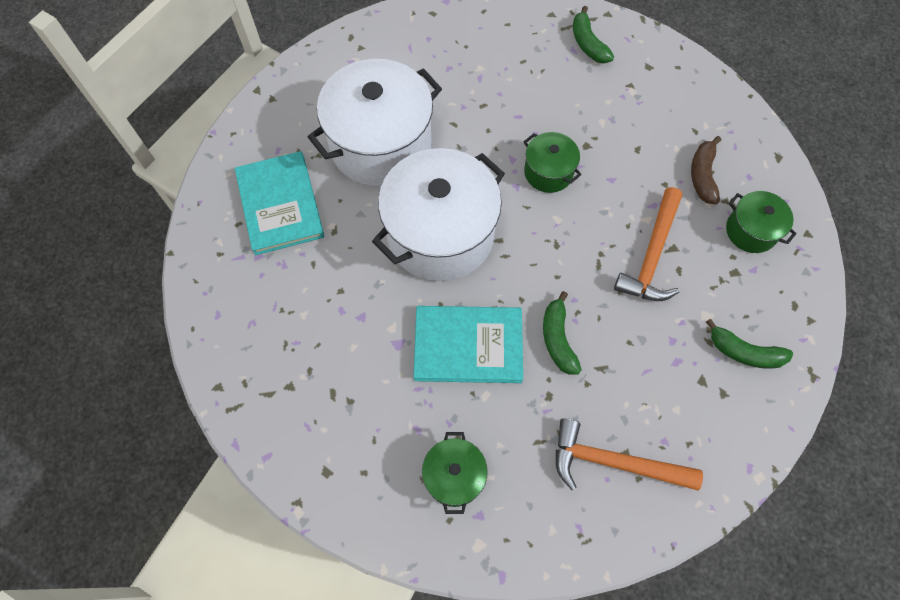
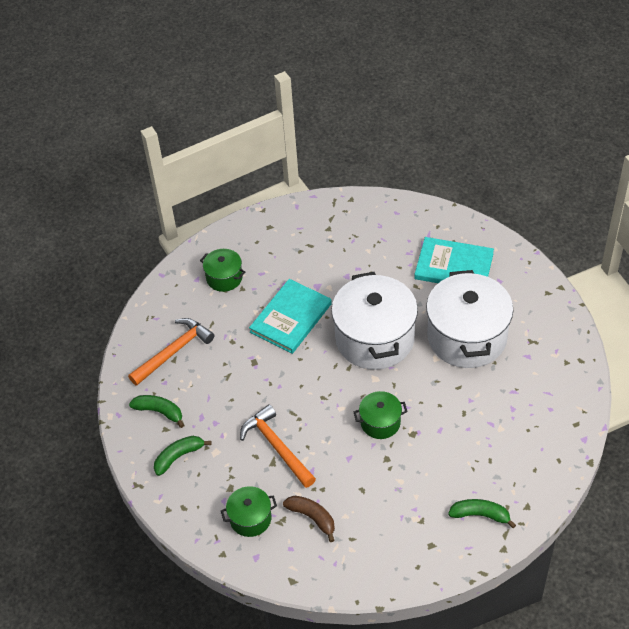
camera: 125 degrees right, 15 degrees down
(557, 339) = (261, 364): green banana -> green banana (159, 412)

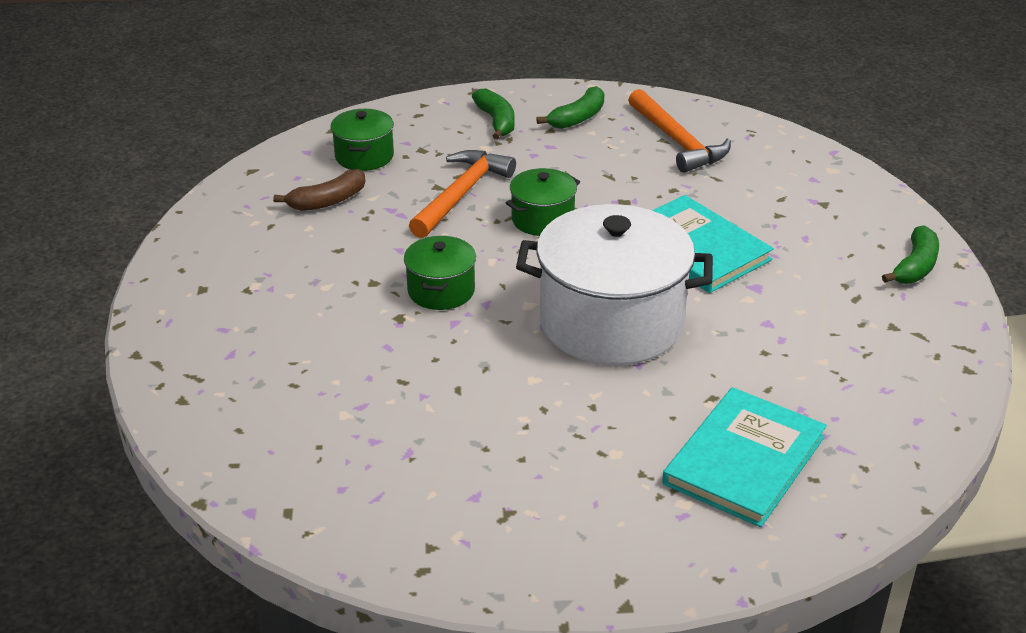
camera: 105 degrees right, 15 degrees down
(224, 278) = (807, 202): green pot -> green pot (542, 219)
(276, 446) = (462, 194): orange hammer -> orange hammer turned 45 degrees counterclockwise
(467, 337) = (561, 429): white pot -> none
(480, 515) = (208, 347): green banana -> green banana (915, 266)

